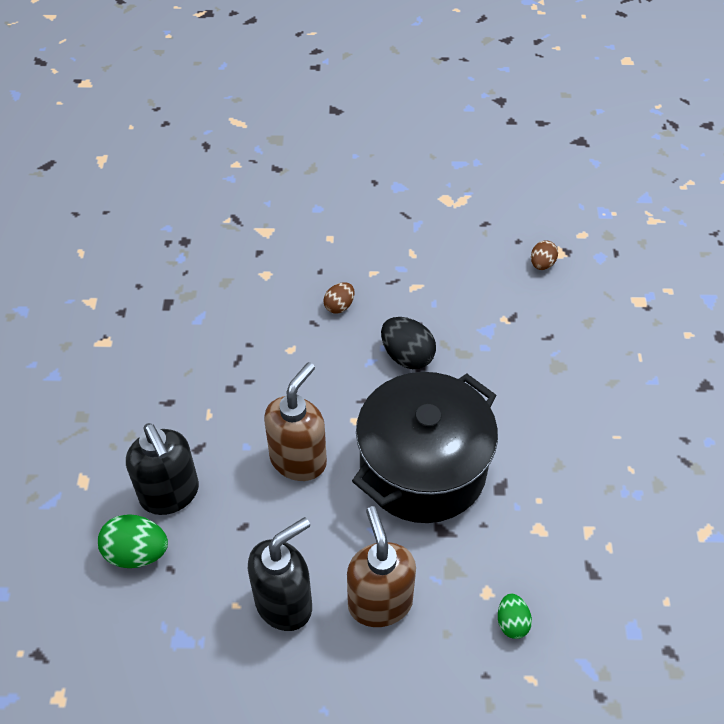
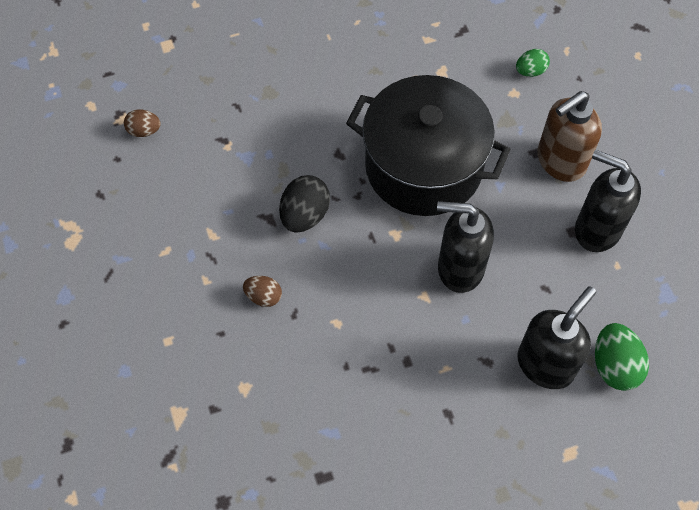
camera: 110 degrees left, 10 degrees up
(298, 460) = (459, 268): brown soap dispenser -> black soap dispenser

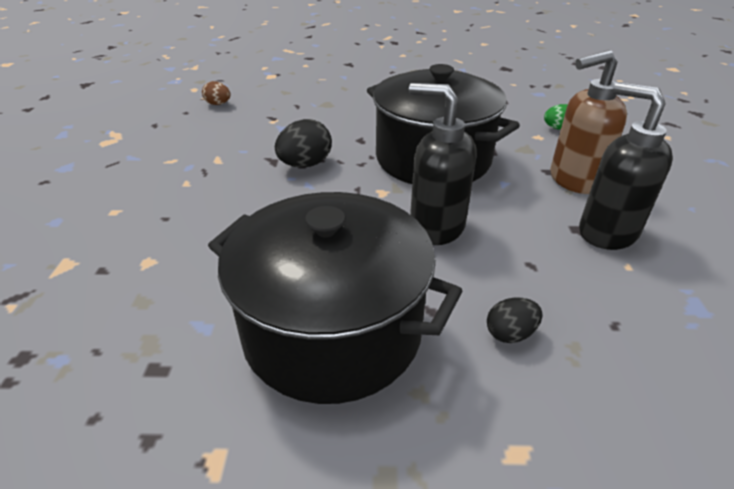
camera: 20 degrees right, 25 degrees down
(263, 296) = (226, 203): brown egg -> none
(425, 404) = (332, 330): none -> black pot
(546, 364) = (510, 334): black soap dispenser -> black egg
(614, 366) = (611, 362): green egg -> none

